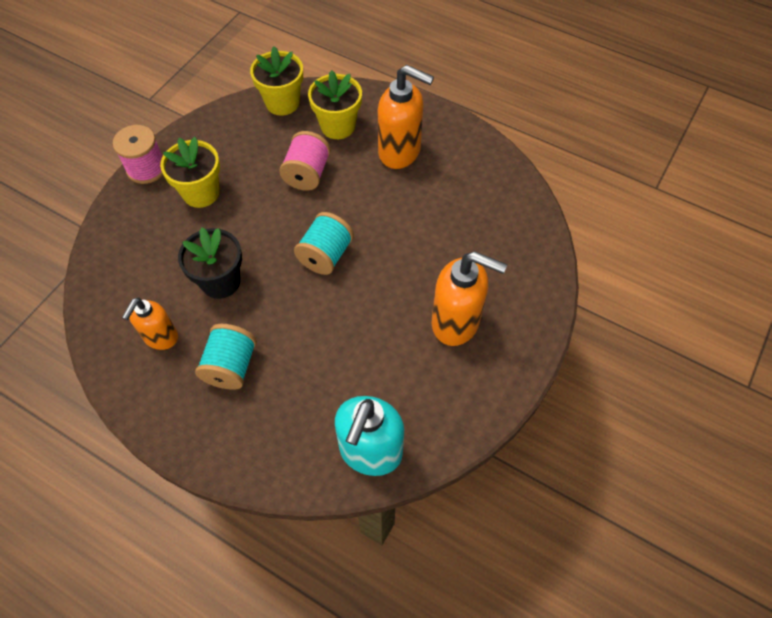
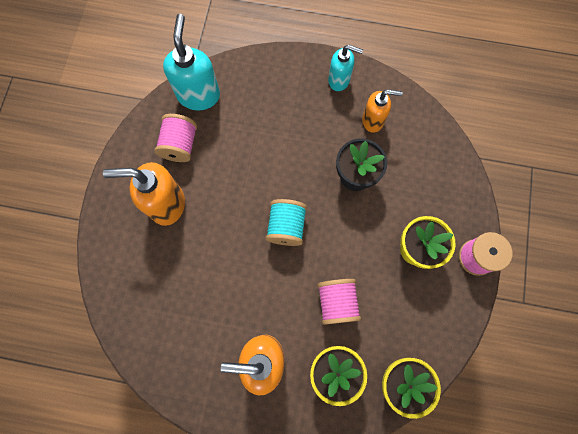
camera: 160 degrees right, 15 degrees up
(160, 337) = (373, 121): orange soap dispenser -> orange soap dispenser turned 90 degrees clockwise
(170, 406) = (339, 80): none -> turquoise soap dispenser
(231, 366) = (314, 118): turquoise spool -> none
(418, 389) = (180, 145): none -> pink spool

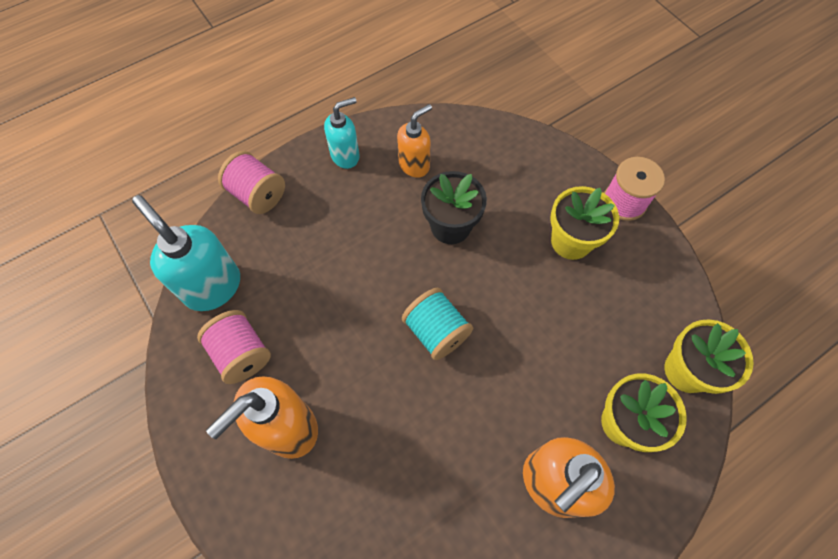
camera: 45 degrees left, 10 degrees down
(337, 302) = (558, 356): pink spool -> pink spool (258, 194)

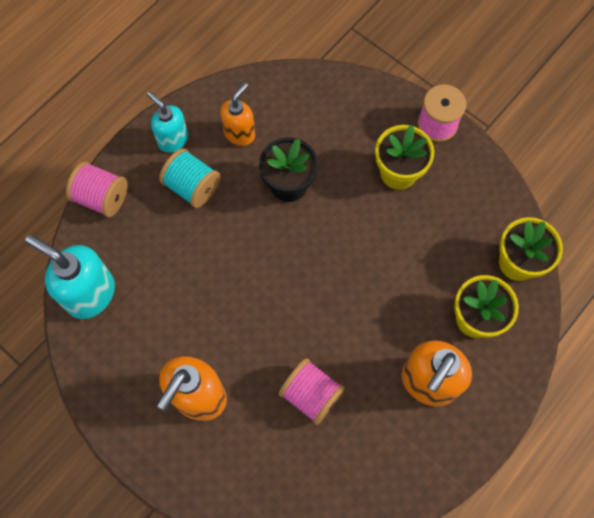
camera: 15 degrees left, 5 degrees up
(241, 354) = (137, 346): pink spool -> pink spool (311, 394)
(345, 156) = (172, 139): turquoise soap dispenser -> turquoise soap dispenser turned 90 degrees counterclockwise
(436, 331) = (301, 283): turquoise spool -> turquoise spool (192, 186)

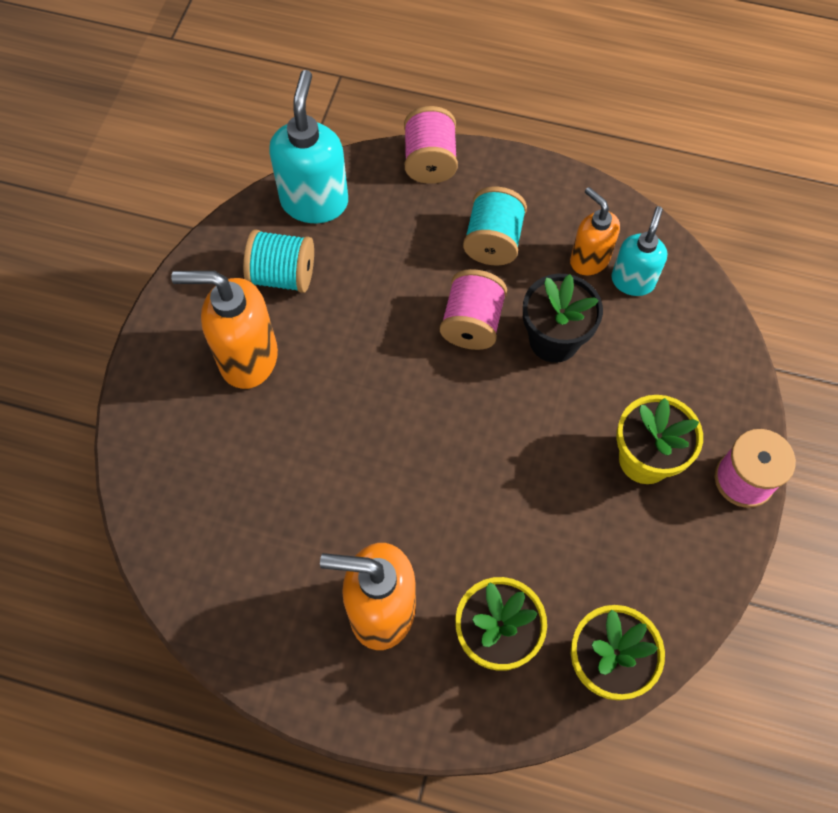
camera: 65 degrees right, 5 degrees down
(142, 343) = (282, 275): none -> turquoise spool
(172, 139) = (539, 196): turquoise soap dispenser -> turquoise soap dispenser (632, 280)
(240, 133) = (589, 259): orange soap dispenser -> orange soap dispenser turned 135 degrees counterclockwise
(311, 394) = (303, 477): pink spool -> pink spool (472, 323)

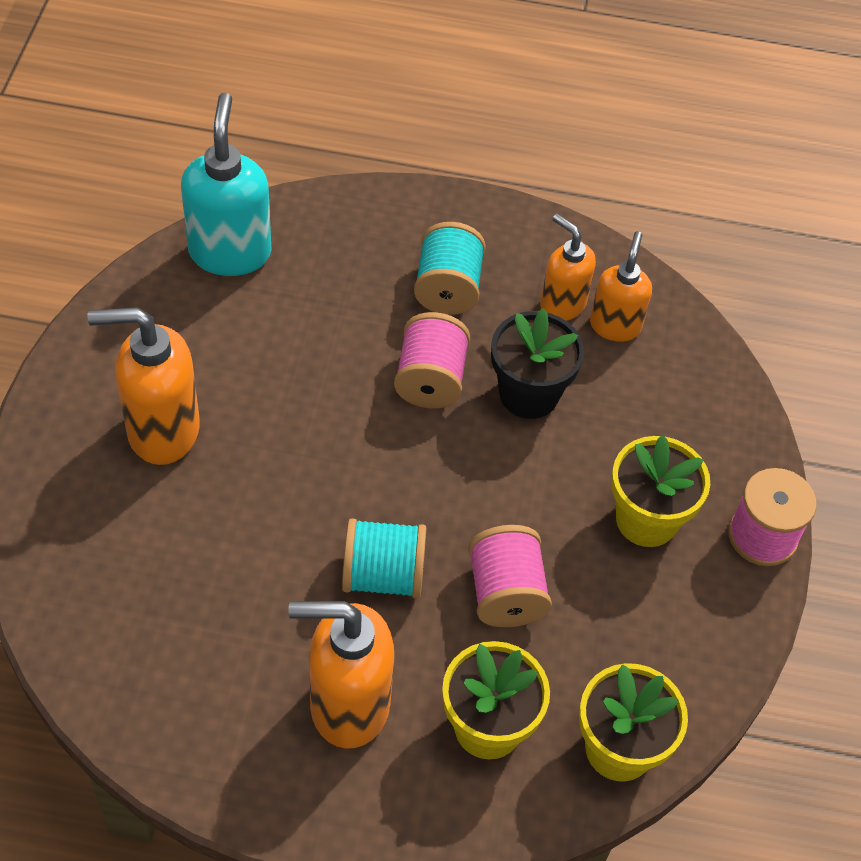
camera: 10 degrees left, 10 degrees down
(282, 275) = (198, 336): turquoise spool -> turquoise spool (383, 575)
(430, 161) = (365, 203): pink spool -> pink spool (505, 593)
(632, 280) = (615, 325): turquoise soap dispenser -> orange soap dispenser

